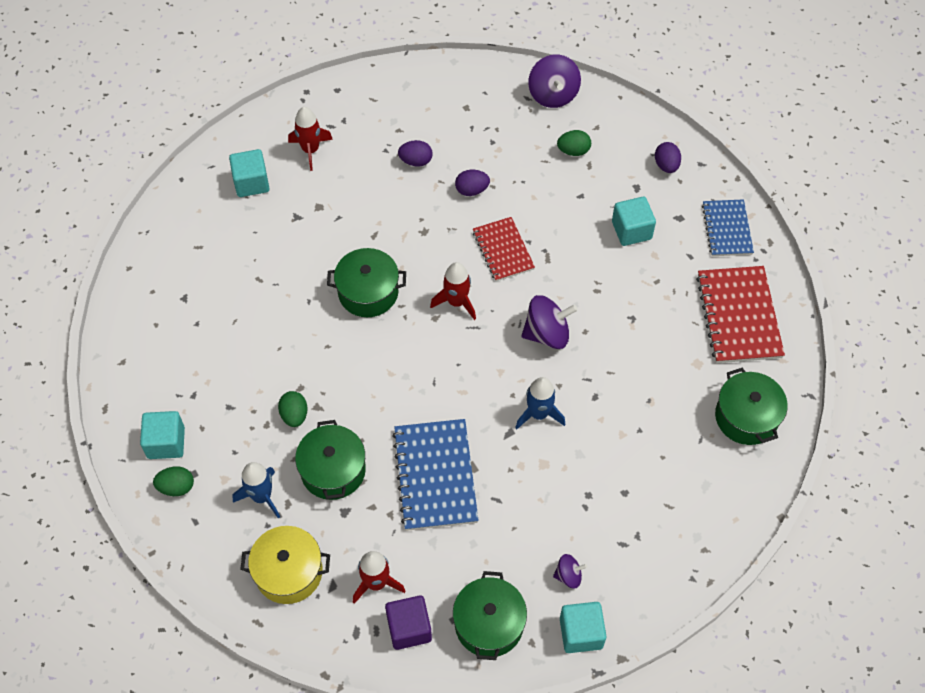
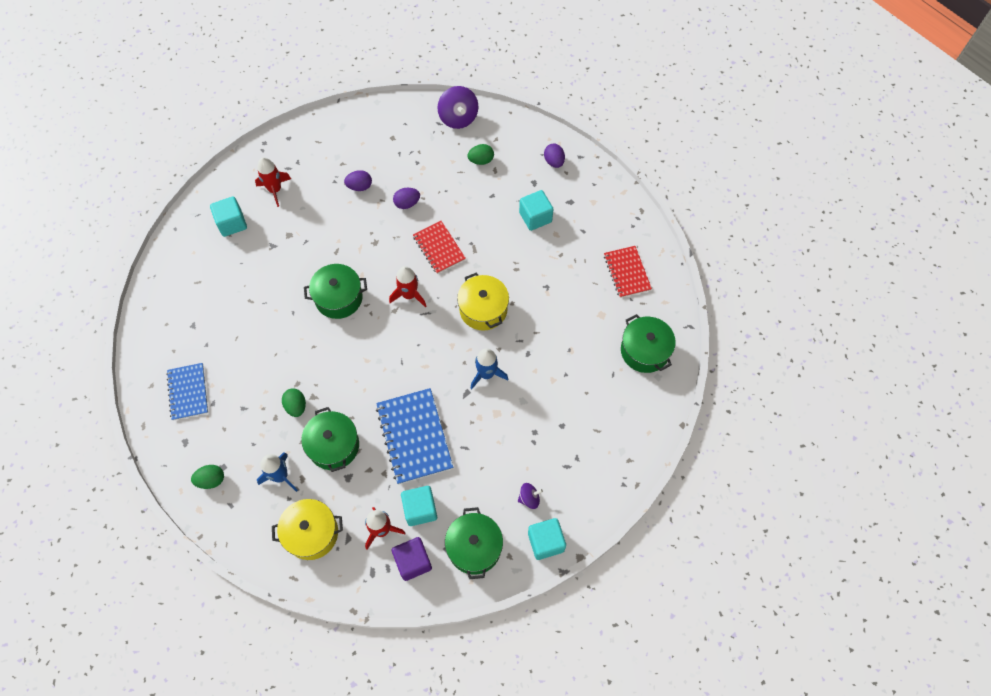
camera: 10 degrees left, 5 degrees up
(166, 442) = (197, 445): turquoise cube -> turquoise cube (420, 509)
(547, 334) = (483, 309): purple spinning top -> yellow pot
(726, 229) = (607, 205): blue notebook -> blue notebook (188, 392)
(738, 316) = (626, 272): red notebook -> red notebook, size x0.64

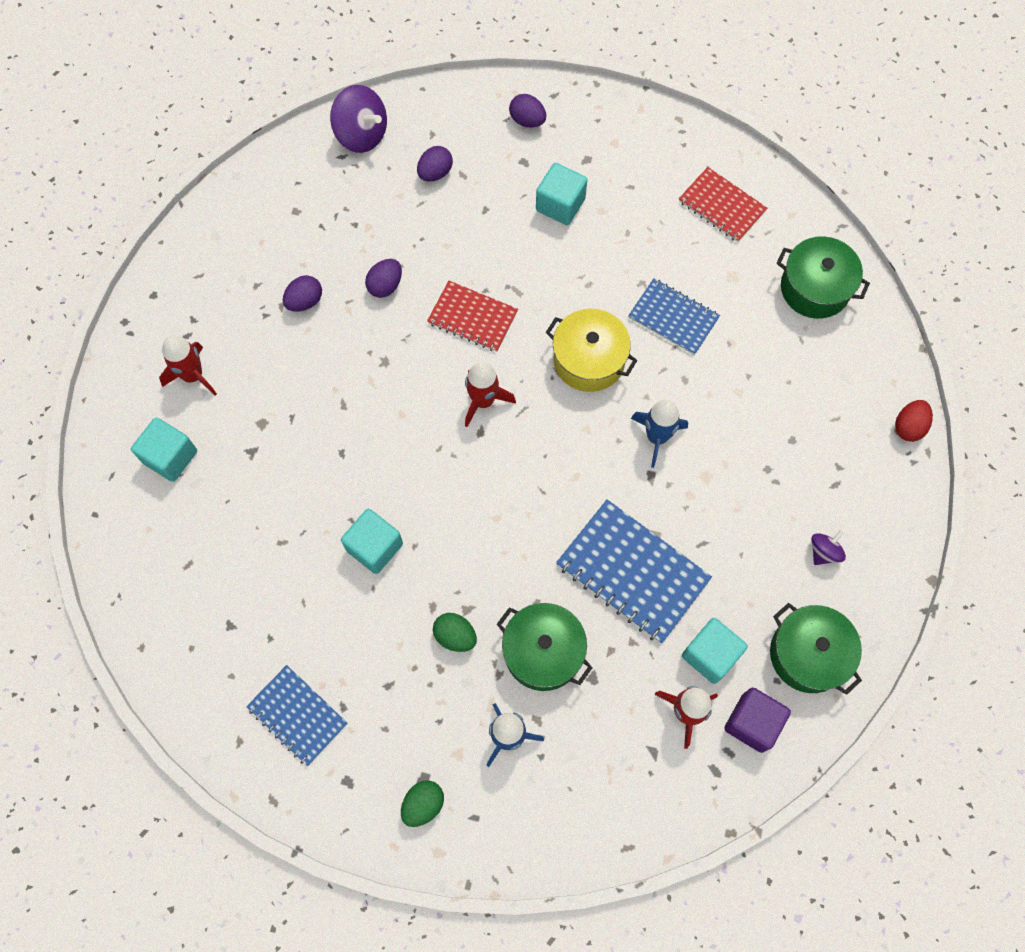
camera: 35 degrees left, 5 degrees up
(311, 533) = (604, 778): yellow pot -> none
(339, 298) = (396, 463): green pot -> none
(481, 160) = (435, 173): green egg -> purple egg
(545, 542) = (882, 589): turquoise cube -> turquoise cube (374, 547)
(549, 316) = (673, 318): none -> blue notebook
(637, 463) = (908, 427): none -> red egg

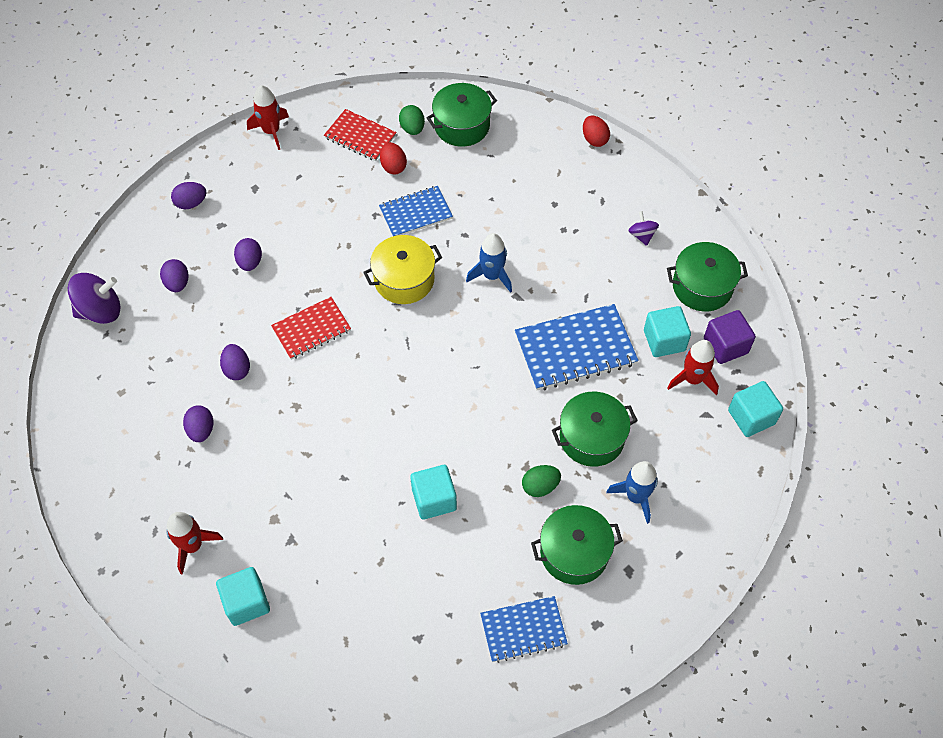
camera: 55 degrees left, 10 degrees down
(407, 713) = (574, 552): none -> green pot
(423, 804) = (647, 582): green egg -> green egg (412, 128)
(483, 401) = (380, 361): red rocket -> red rocket (271, 131)
(503, 215) = (250, 262): none -> purple egg
(560, 205) = (274, 224): turquoise cube -> turquoise cube (751, 417)
(711, 260) = (393, 166): none -> red egg
(721, 206) = (360, 137): red notebook -> red notebook turned 45 degrees clockwise

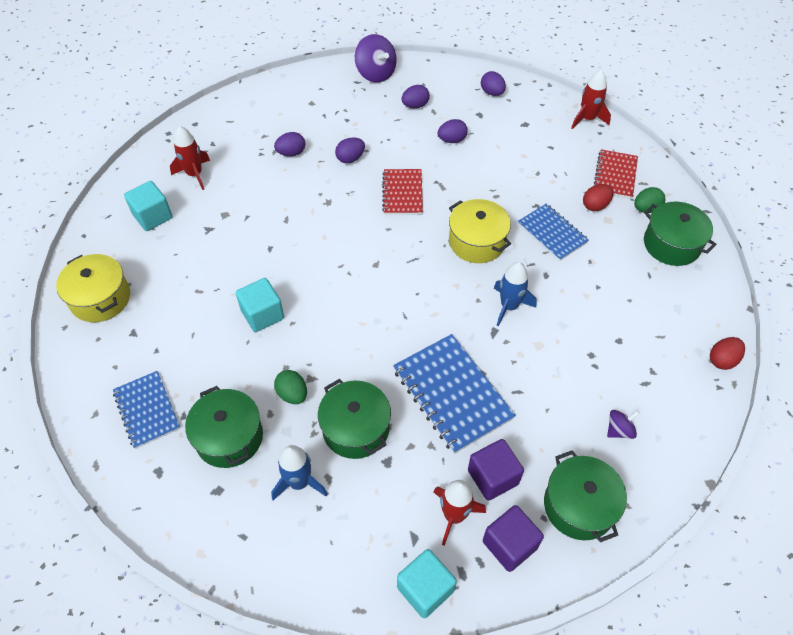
camera: 75 degrees right, 5 degrees down
(311, 329) = (402, 193): red notebook -> red notebook turned 45 degrees clockwise
(357, 672) = (100, 298): none -> yellow pot
(664, 340) = (493, 477): turquoise cube -> purple cube

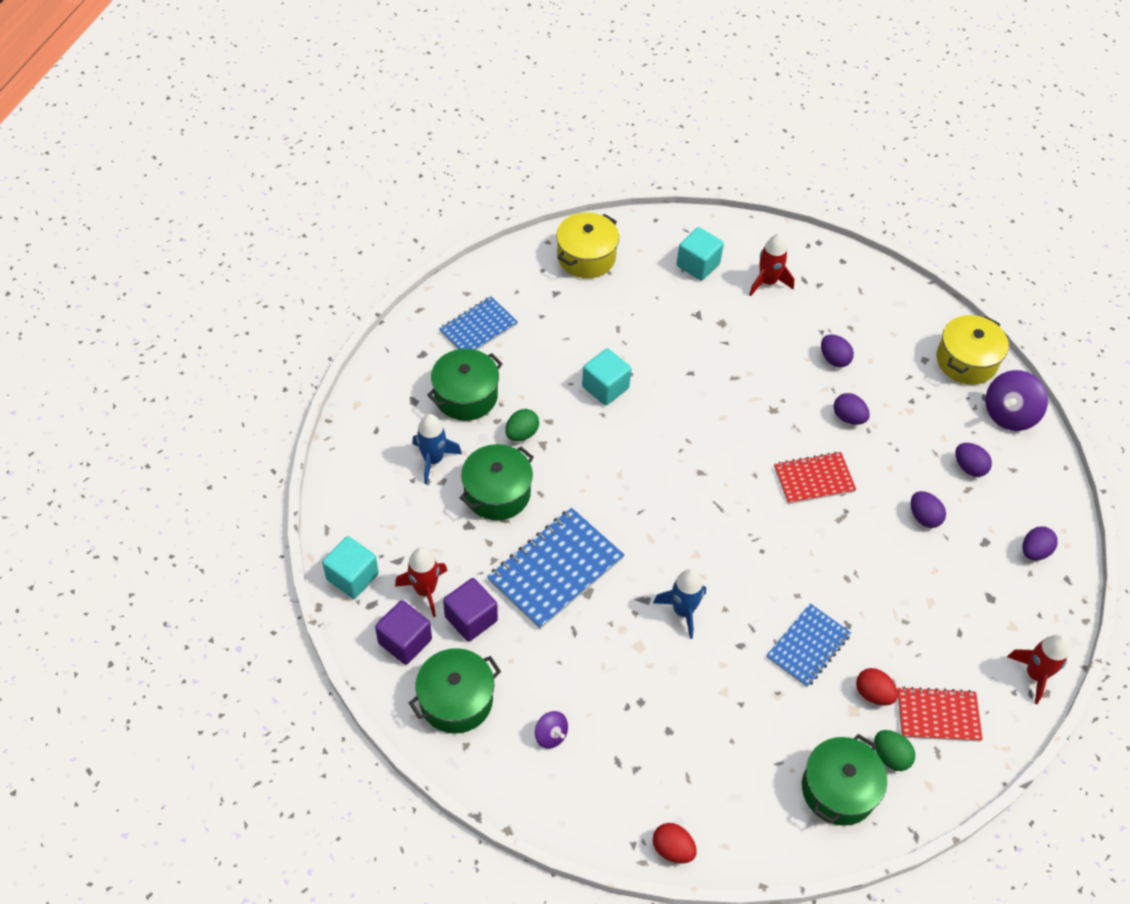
camera: 75 degrees right, 0 degrees up
(477, 242) = (766, 566): yellow pot -> yellow pot (966, 361)

